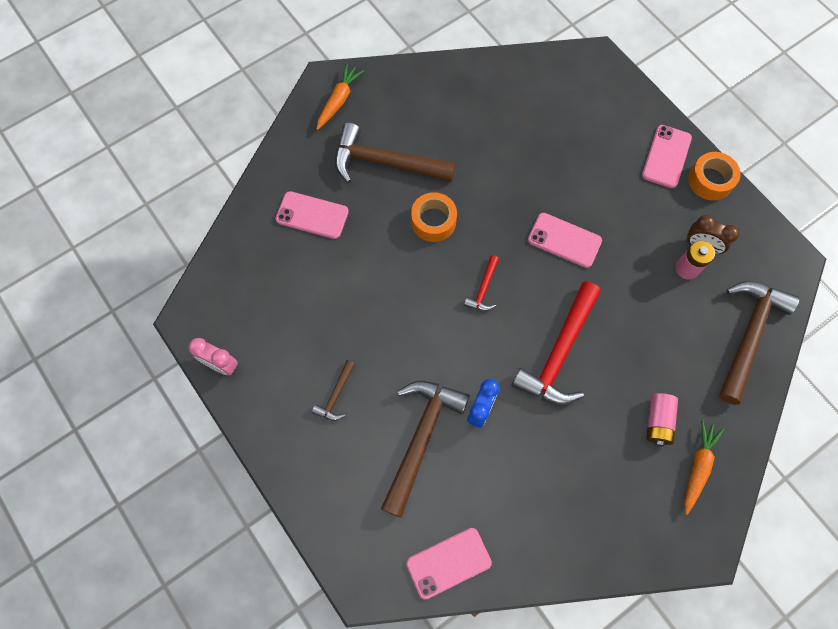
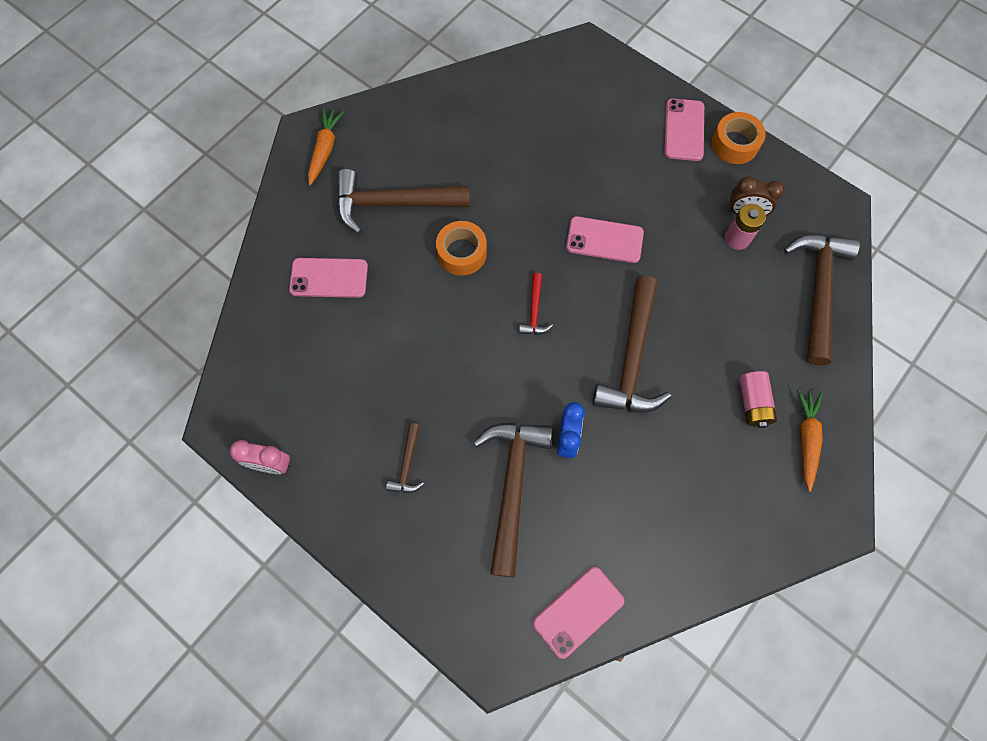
camera: 15 degrees left, 0 degrees up
(559, 353) = (632, 358): red hammer -> brown hammer

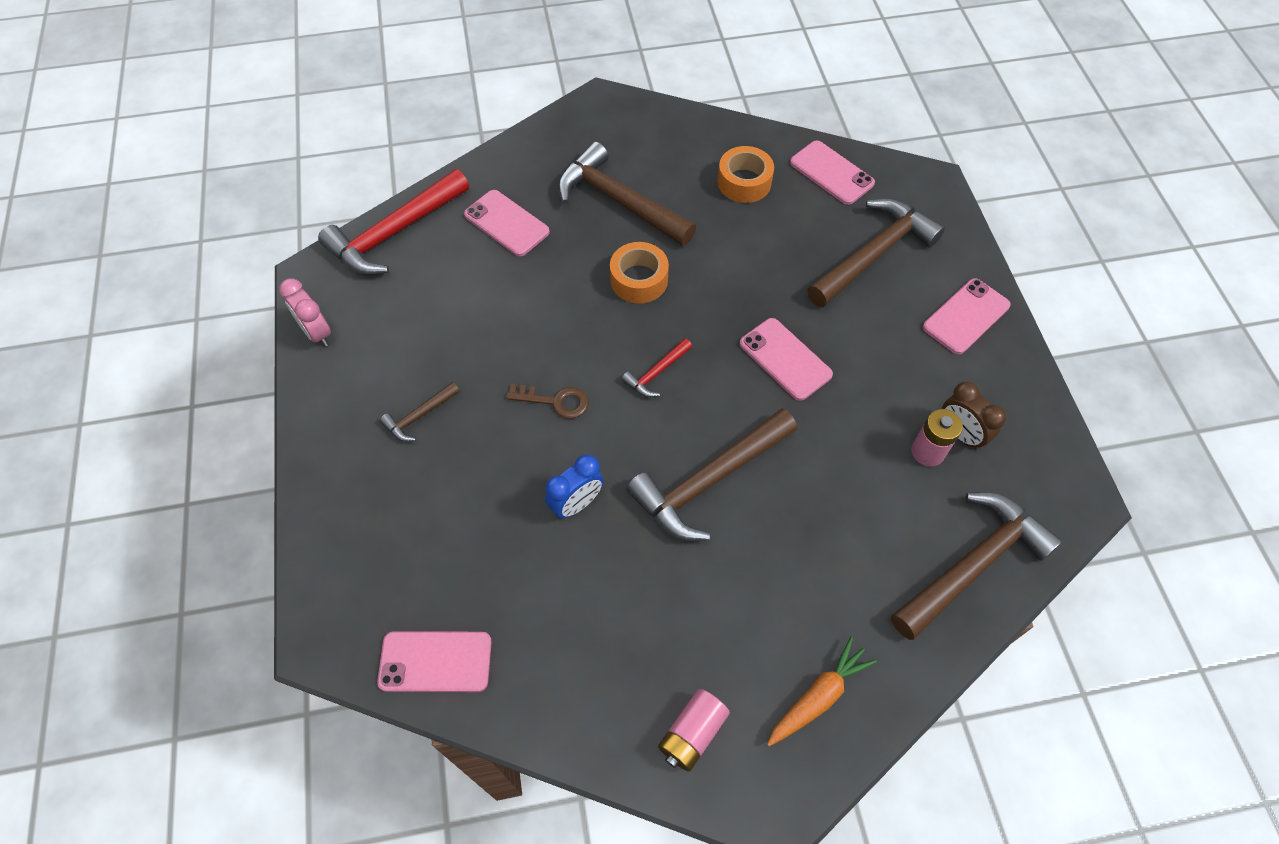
camera: 40 degrees right, 10 degrees down
(251, 346) = (394, 232): none -> red hammer
(325, 149) = (604, 123): orange carrot -> none
(488, 381) = (555, 401): none -> brown key
(512, 486) = (487, 505): brown hammer -> brown hammer (873, 254)
(516, 82) = (831, 173): none -> pink phone
(735, 144) = (1011, 364): orange tape -> orange tape (744, 182)
(753, 403) = (793, 616): pink battery -> pink battery (692, 733)

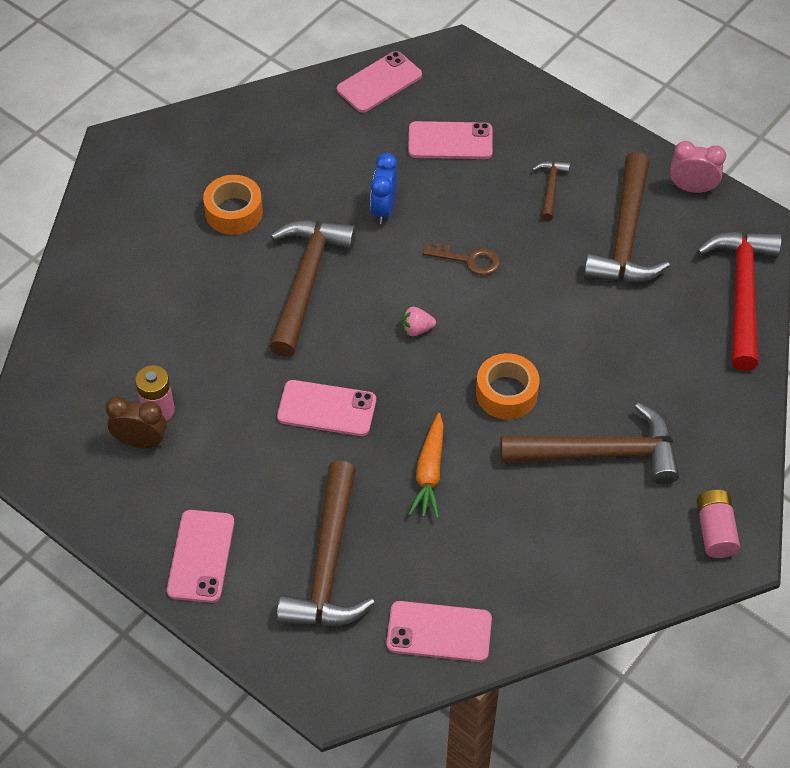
camera: 140 degrees right, 5 degrees down
(507, 223) = (667, 365): pink phone -> pink phone (450, 141)
(555, 401) = (469, 260): brown key -> brown key turned 135 degrees counterclockwise
(656, 373) = (416, 329): red hammer -> pink strawberry
(692, 733) = (194, 145): pink battery -> pink battery (715, 531)
(744, 182) = (511, 557): orange tape -> orange tape (234, 212)
(818, 696) = (130, 209): orange carrot -> orange carrot (429, 472)
(972, 565) = (74, 350): brown hammer -> brown hammer (625, 236)

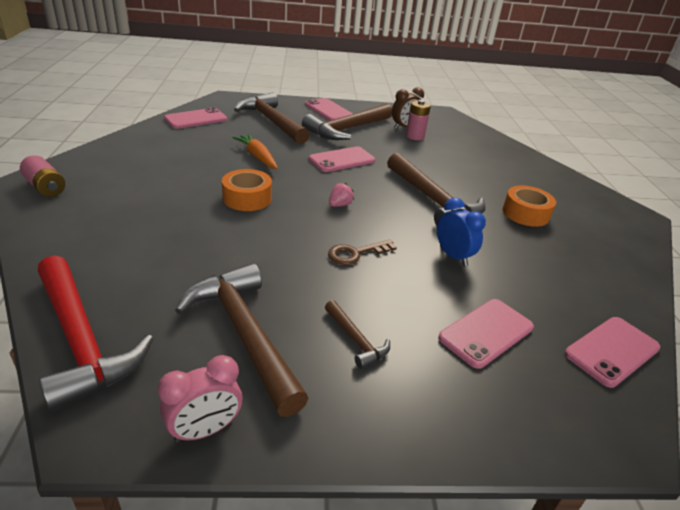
camera: 135 degrees right, 20 degrees down
(379, 82) = (612, 351): pink phone -> pink phone turned 45 degrees clockwise
(600, 454) = (156, 194): brown hammer -> brown hammer (347, 129)

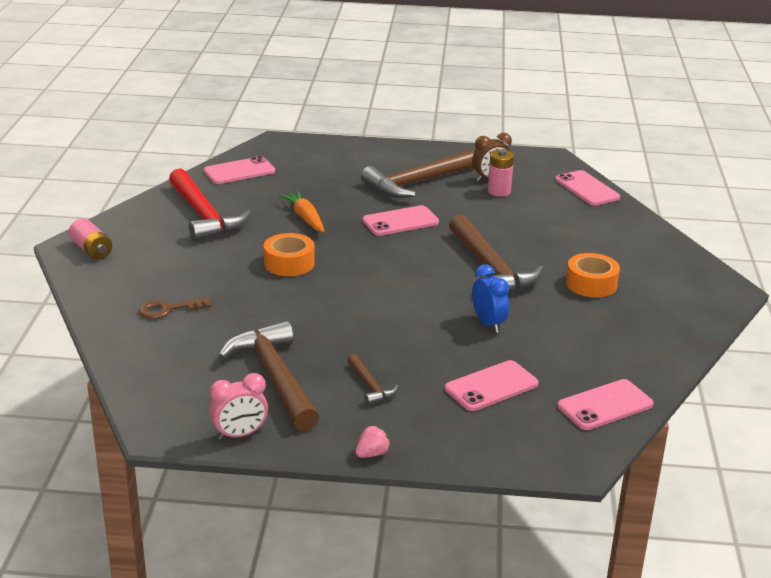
camera: 10 degrees right, 5 degrees down
(81, 339) = (143, 375): red hammer -> red hammer (203, 215)
(272, 121) = (327, 173): brown hammer -> none
(328, 110) = (400, 157): pink phone -> pink phone (587, 189)
(340, 205) = (385, 271): pink strawberry -> pink strawberry (372, 454)
(355, 253) = (389, 318): brown key -> brown key (168, 309)

